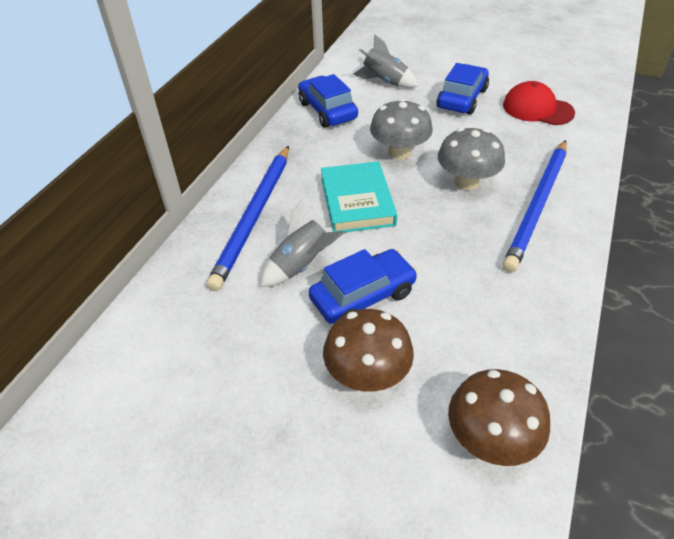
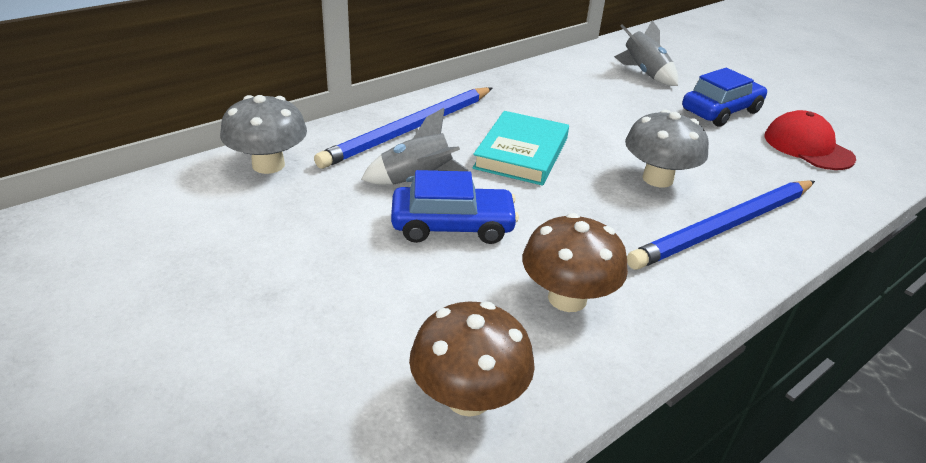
camera: 25 degrees right, 10 degrees down
(327, 111) = (560, 77): blue car -> none
(367, 374) = (395, 287): brown mushroom -> brown mushroom (567, 298)
(399, 152) = (605, 131): grey mushroom -> grey mushroom (268, 165)

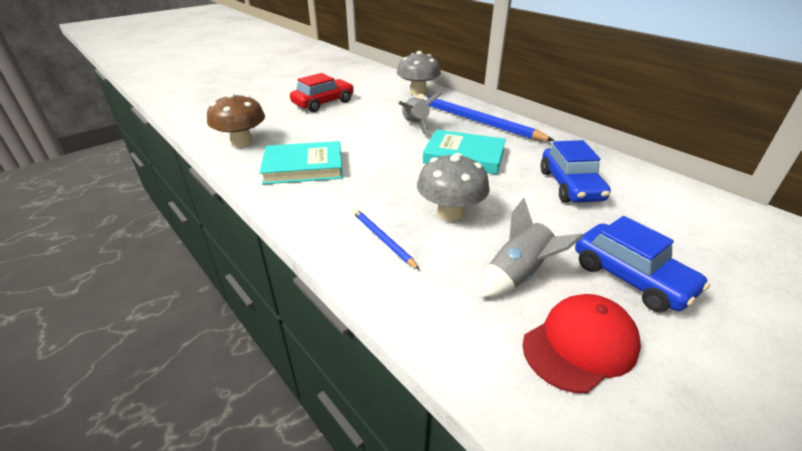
camera: 90 degrees right, 0 degrees up
(278, 283) = (323, 103): none -> red car
(452, 226) = (370, 136): blue car -> blue car (570, 186)
(567, 298) = (303, 167): brown mushroom -> turquoise book
(645, 73) = (689, 229): grey rocket -> grey rocket (518, 275)
(724, 227) = (383, 239): blue pencil -> blue pencil, size x0.47

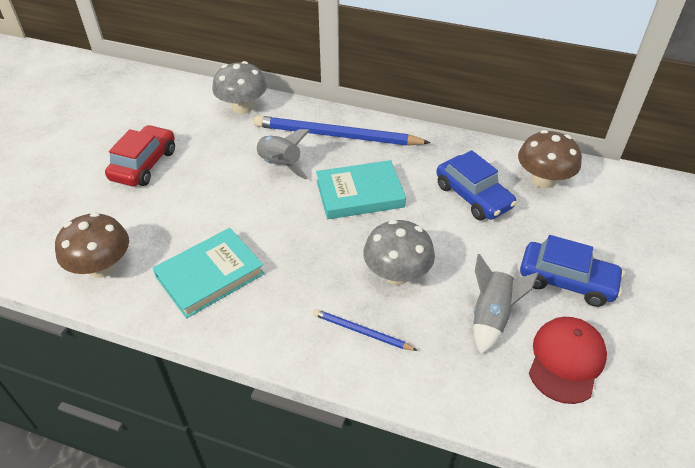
camera: 30 degrees left, 10 degrees up
(657, 195) = (543, 180): none -> brown mushroom

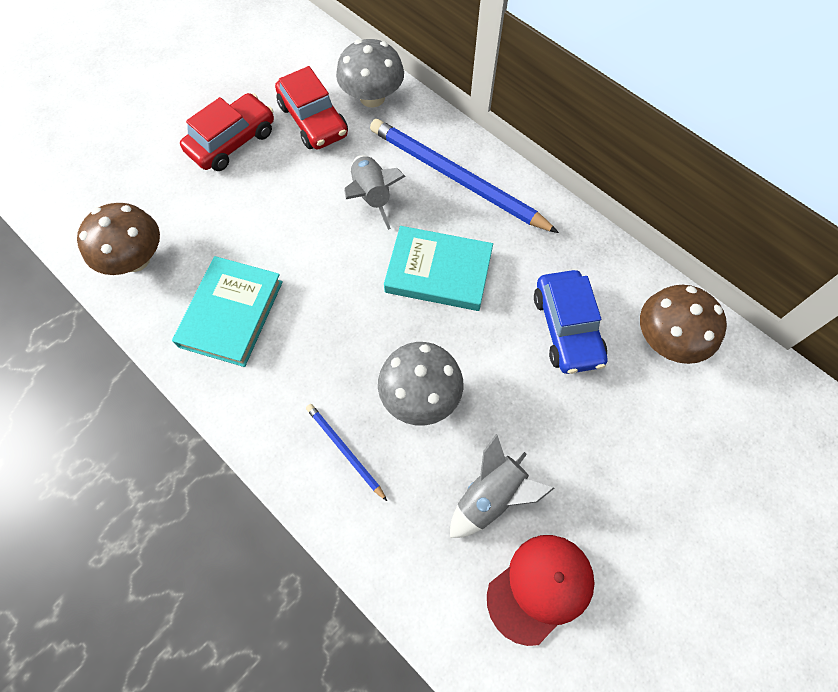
camera: 25 degrees right, 20 degrees up
(204, 133) = (313, 120): none -> red car
(210, 275) = (231, 313): turquoise book -> turquoise book turned 60 degrees counterclockwise
(566, 281) = (606, 490): blue car -> none

